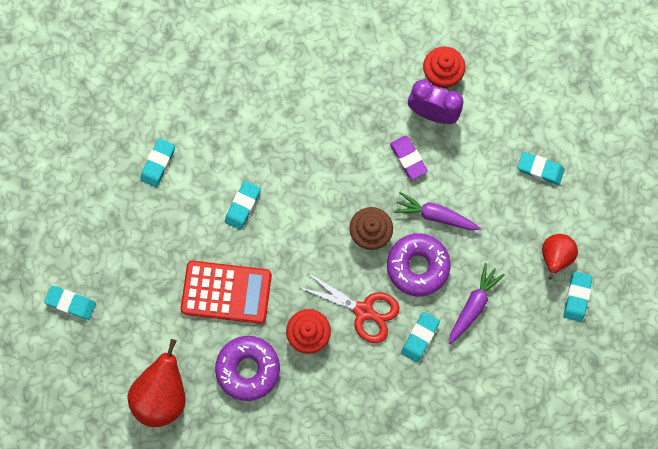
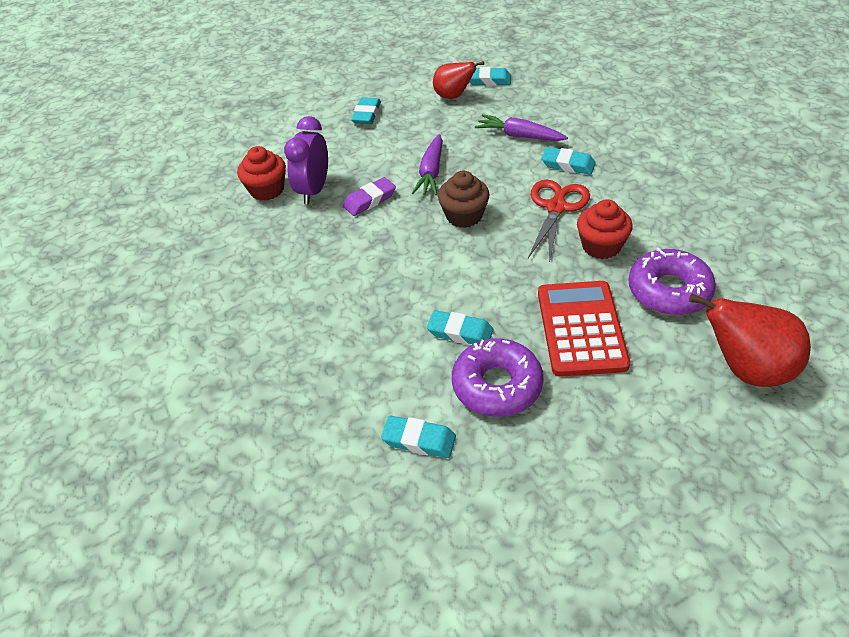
camera: 95 degrees left, 30 degrees down
(71, 303) = (673, 514): turquoise eraser -> none
(417, 266) = (491, 176): purple donut -> purple donut (497, 385)

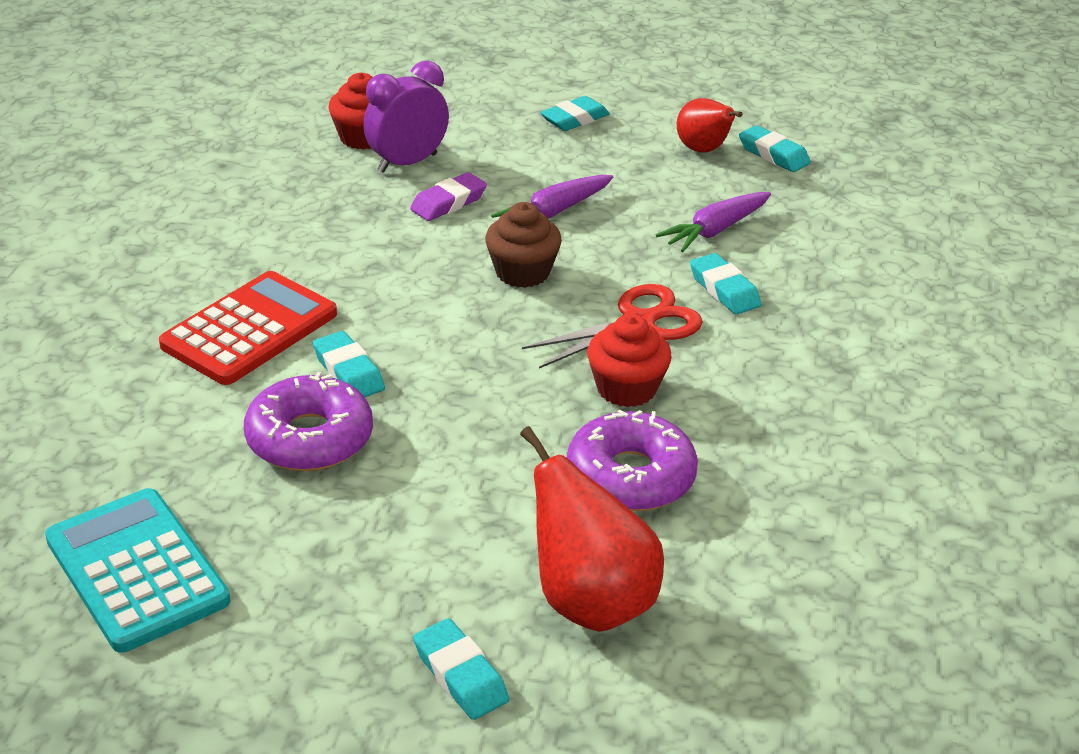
camera: 35 degrees right, 10 degrees down
(369, 200) = (448, 203): purple eraser -> purple eraser turned 45 degrees counterclockwise
(419, 440) = (171, 432): turquoise eraser -> turquoise eraser (460, 675)
(519, 136) = (715, 230): purple carrot -> purple carrot turned 105 degrees counterclockwise
(524, 537) = (137, 570): none -> turquoise calculator
(581, 328) = (474, 447): red calculator -> red calculator (250, 330)

